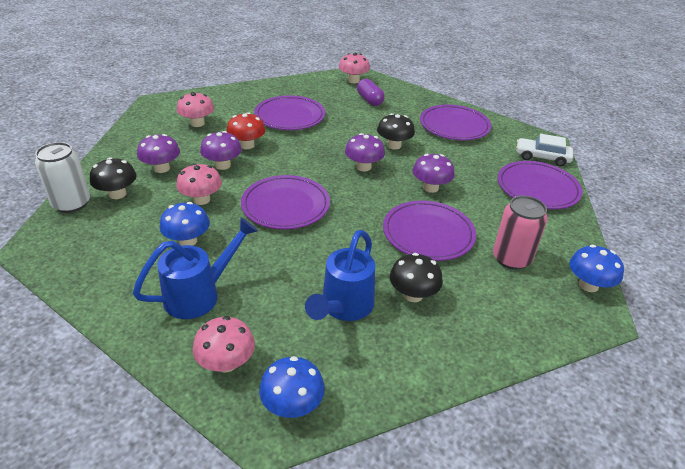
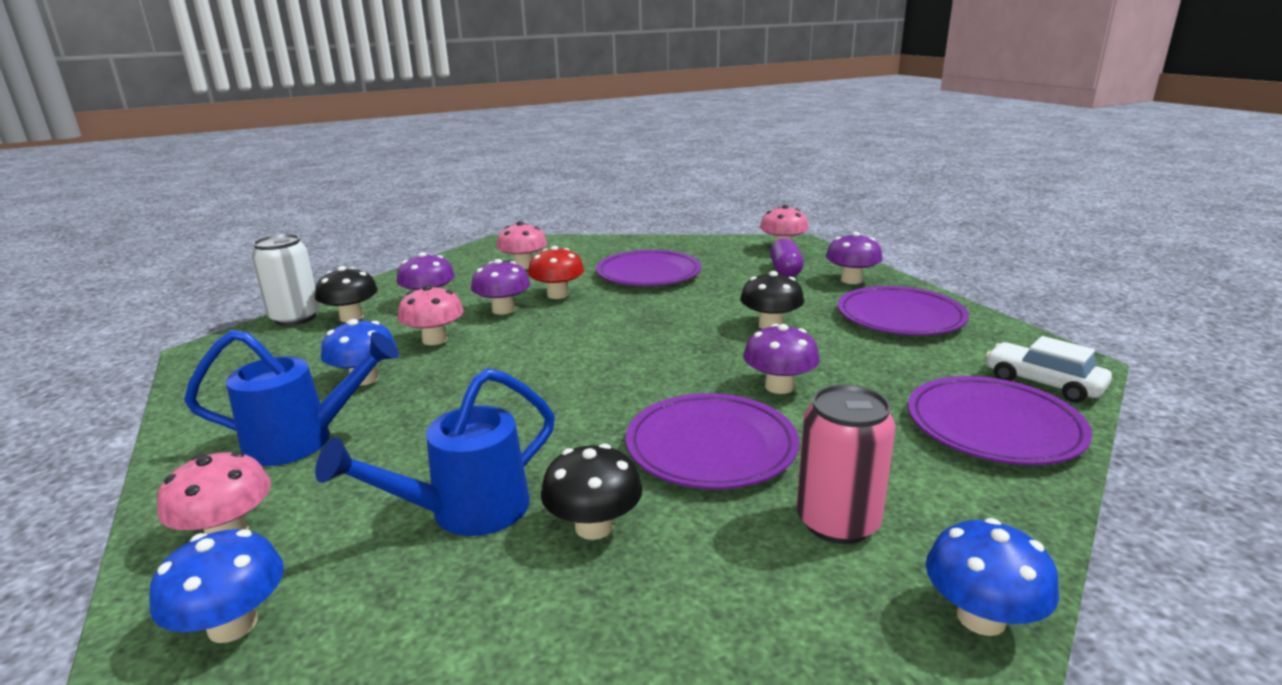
camera: 30 degrees right, 15 degrees down
(285, 206) = (531, 366): purple plate -> none
(363, 167) = (694, 342): purple mushroom -> purple mushroom (851, 280)

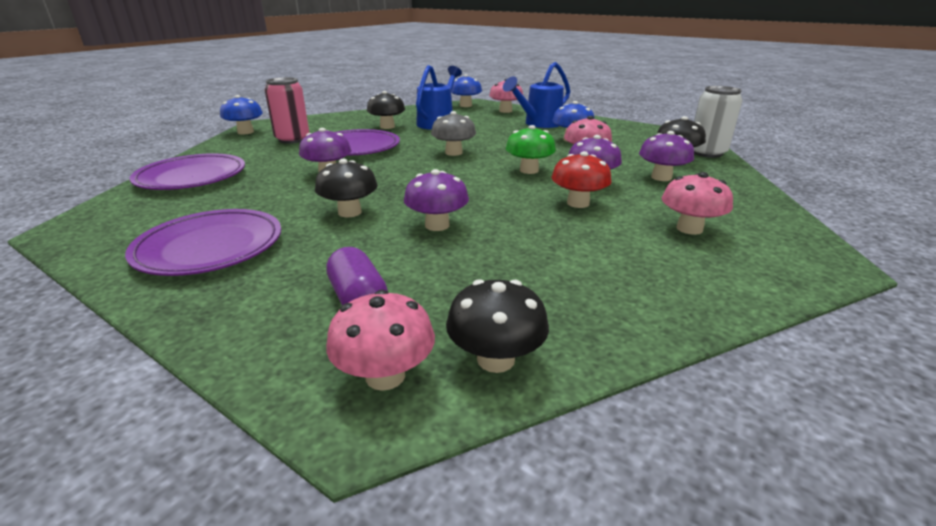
camera: 150 degrees right, 5 degrees up
(530, 337) = (529, 170): none -> green mushroom
(570, 390) = (453, 153): none -> grey mushroom
(648, 274) = (534, 249): purple plate -> none
(729, 244) = (495, 359): none -> black mushroom
(851, 280) = (254, 301): purple mushroom -> purple mushroom (437, 225)
(1043, 383) = (123, 207): white car -> none

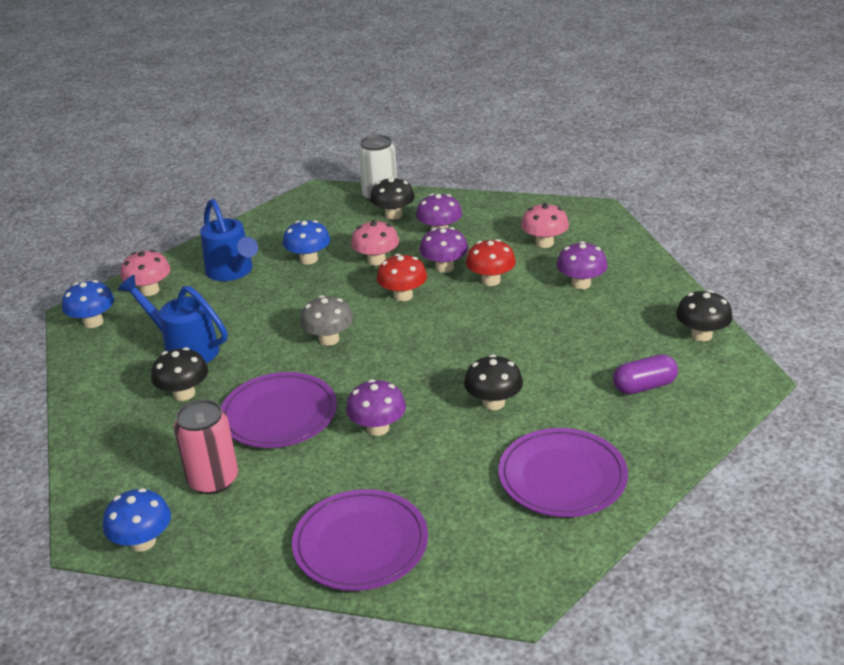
camera: 80 degrees left, 5 degrees up
(385, 376) = (720, 371): pink mushroom -> none
(437, 225) = (528, 353): purple mushroom -> purple mushroom (581, 284)
(529, 170) = (403, 296): green mushroom -> red mushroom

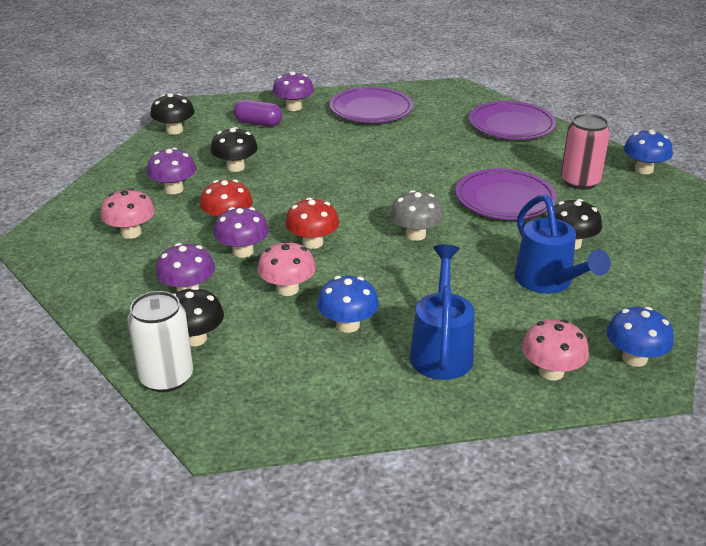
camera: 145 degrees left, 0 degrees up
(378, 428) = (444, 166): purple mushroom -> purple mushroom (293, 107)
(493, 403) = (355, 150): black mushroom -> black mushroom (235, 167)

